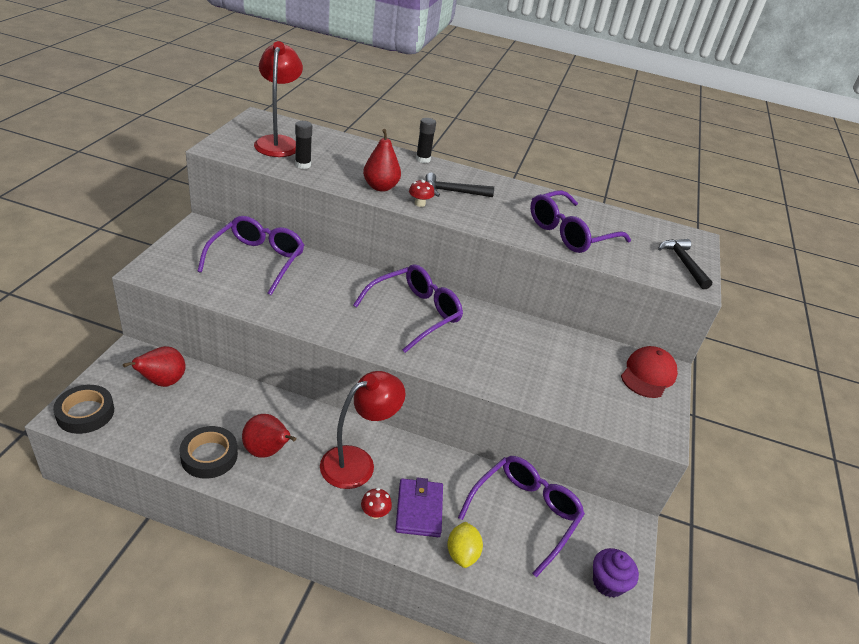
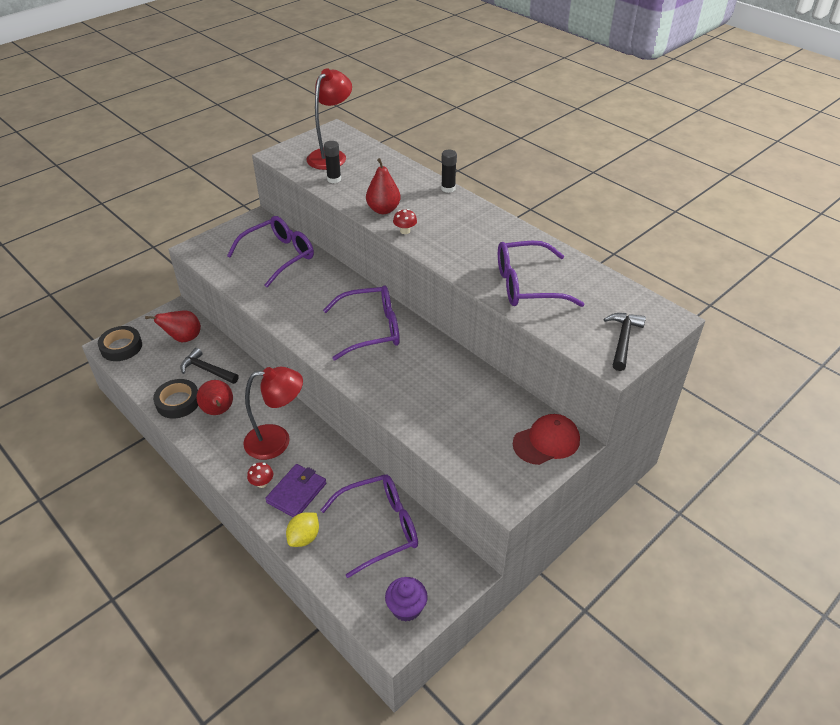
camera: 35 degrees right, 5 degrees up
(453, 192) = (447, 225): black hammer -> black hammer (207, 370)

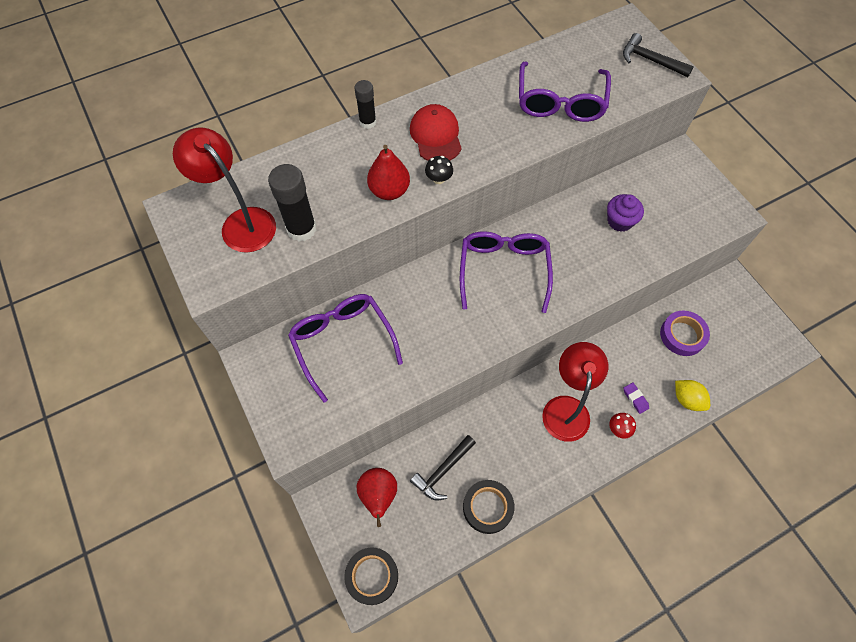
camera: 75 degrees left, 20 degrees up
(218, 411) = (512, 463): red pear -> none
(296, 493) = (635, 399): purple wallet -> purple eraser
(334, 179) = (301, 229): black glue stick -> black glue stick, size x1.60
(380, 527) = (682, 335): purple glasses -> purple tape
(405, 231) = (438, 179): red mushroom -> black mushroom
(406, 608) = (762, 332): purple cupcake -> purple cupcake (619, 221)
(546, 441) = (678, 170): red cap -> red cap (436, 136)

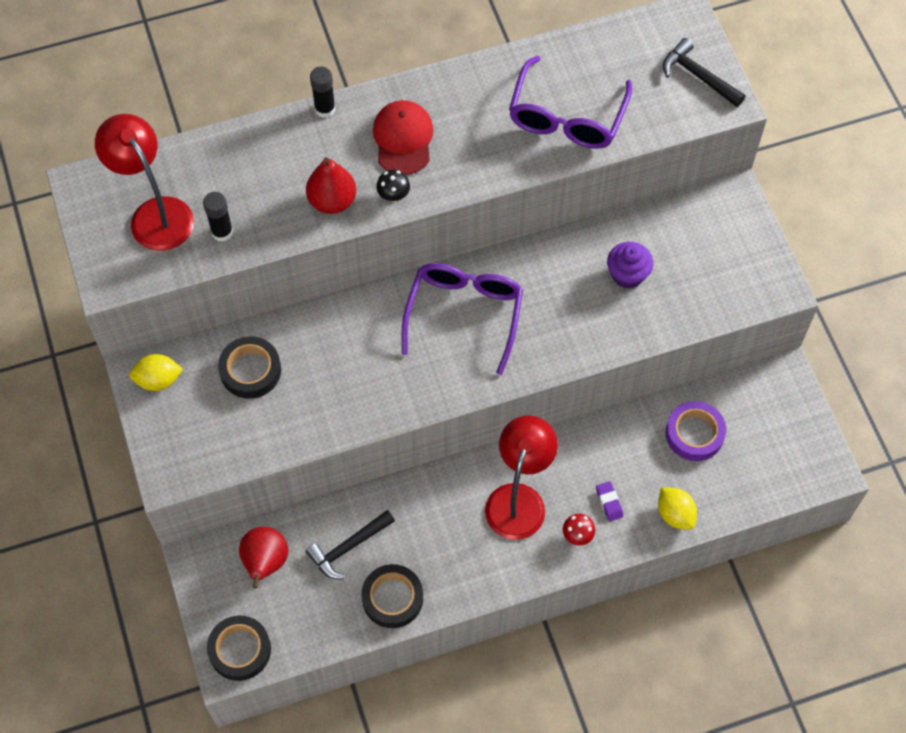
camera: 10 degrees right, 0 degrees up
(267, 362) = (158, 380): none -> yellow lemon
(301, 229) = (222, 232): black glue stick -> black glue stick, size x0.63
(342, 342) = (250, 370): purple glasses -> black tape

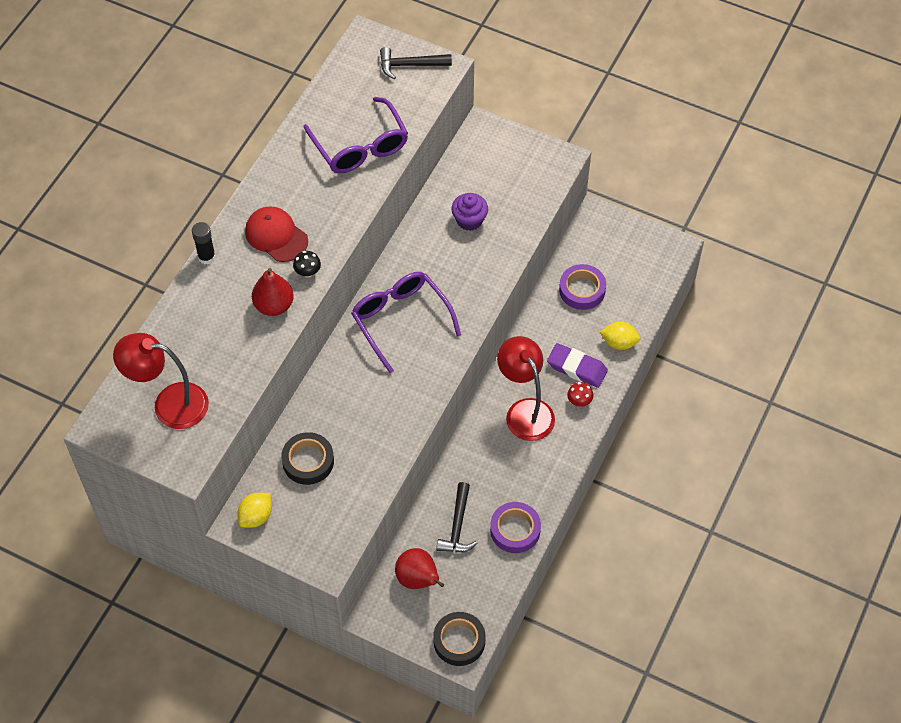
camera: 45 degrees left, 5 degrees down
(222, 232) = (226, 379): black glue stick -> none
(392, 598) = (515, 530): black tape -> purple tape
(609, 502) = (577, 368): purple eraser -> purple eraser, size x1.90

